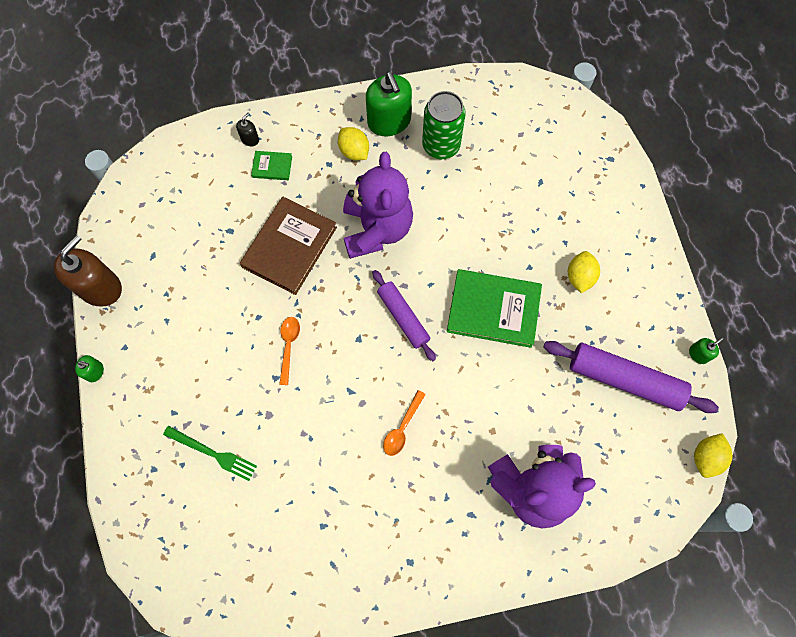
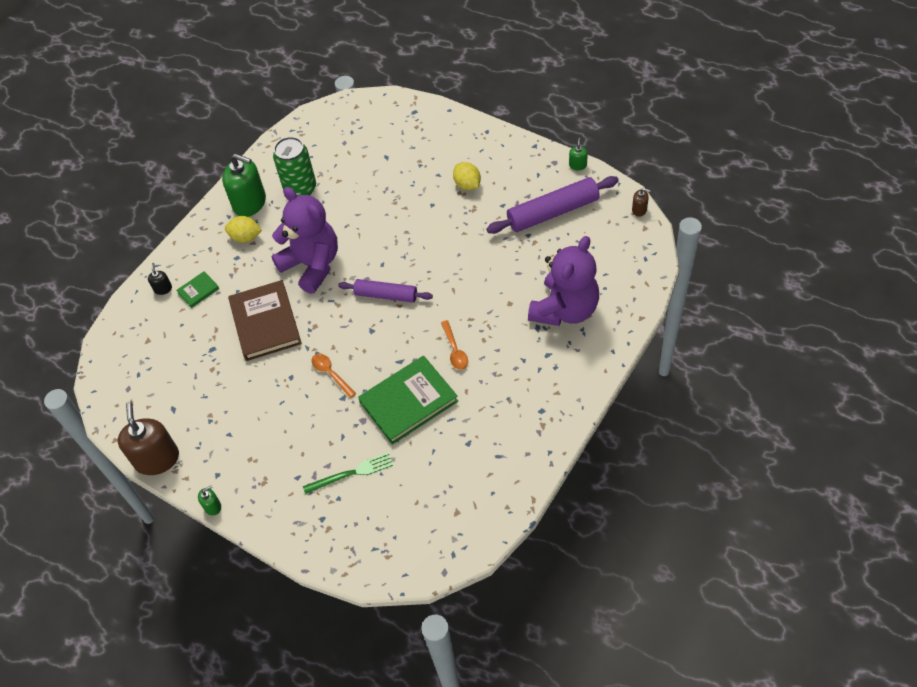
camera: 40 degrees left, 15 degrees down
(493, 309) = (436, 244): green book -> green book (408, 402)
(706, 457) = (639, 210): yellow lemon -> brown soap dispenser

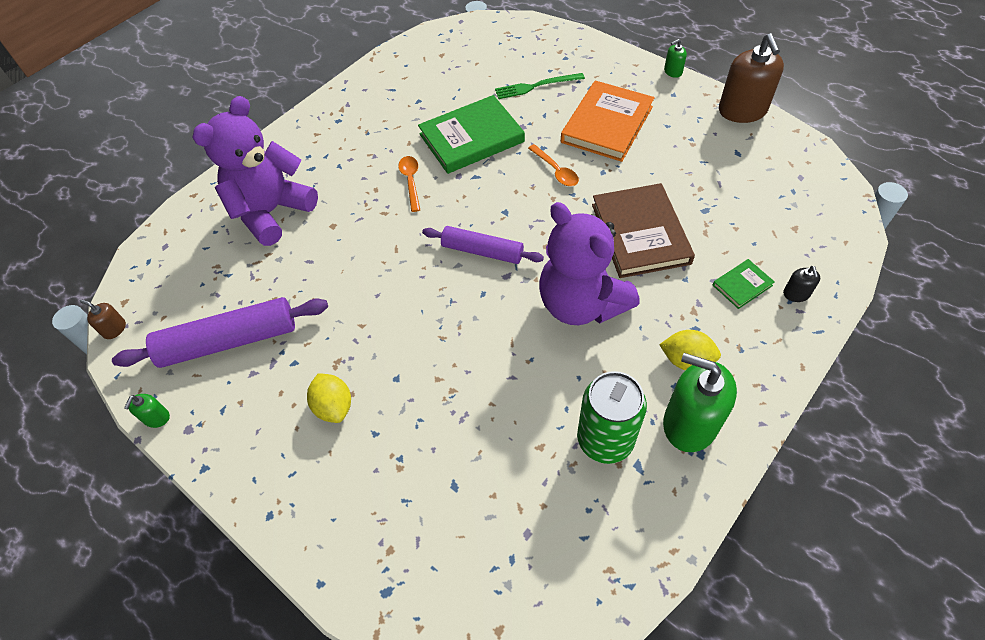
camera: 175 degrees left, 0 degrees up
(284, 430) = (607, 124): none -> orange book

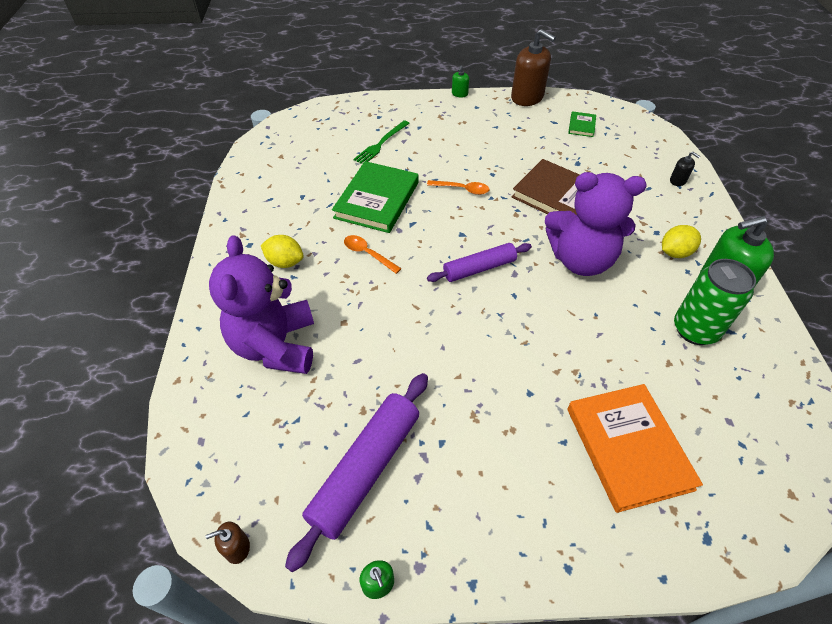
camera: 45 degrees left, 5 degrees down
(334, 406) = (512, 448): yellow lemon -> yellow lemon (285, 262)
(607, 124) = (459, 144): orange book -> orange book (628, 448)
(742, 285) = (648, 193): green book -> green book (581, 126)

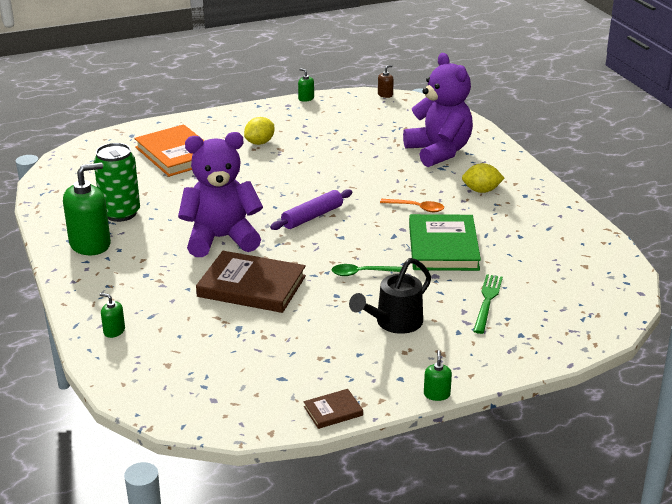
camera: 160 degrees right, 20 degrees down
(365, 469) = (336, 123): purple rolling pin -> none
(460, 142) = (394, 323): none -> black watering can
(462, 189) = (361, 273): orange spoon -> green spoon
(527, 97) = (333, 411): brown soap dispenser -> brown book
(581, 126) = (241, 380): green book -> none
(675, 253) = (129, 261): yellow lemon -> yellow lemon (260, 143)
(678, 181) = (114, 331): black soap dispenser -> green soap dispenser

